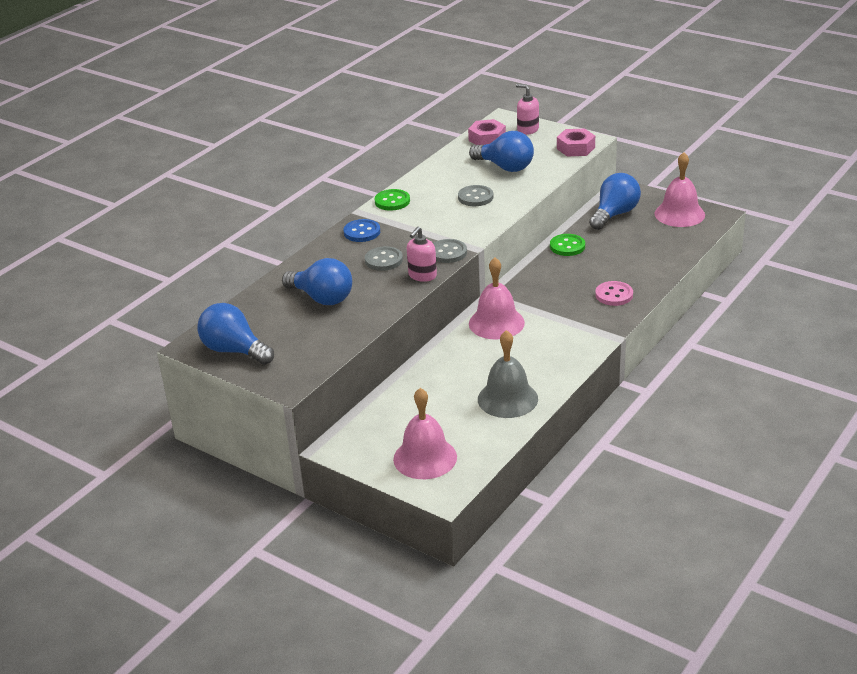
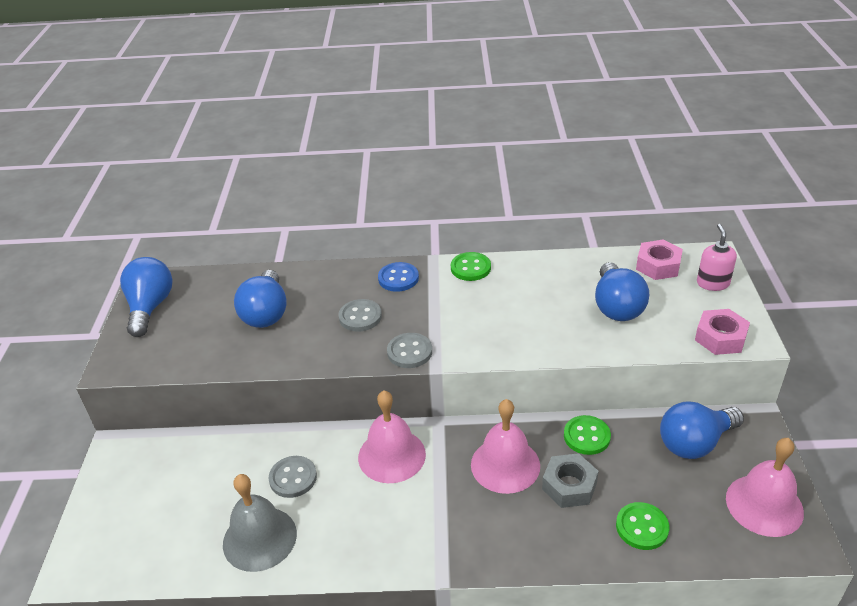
camera: 55 degrees right, 5 degrees up
(422, 276) = (352, 356): pink soap dispenser -> none
(425, 458) = (124, 524): pink bell -> pink bell (505, 465)
(475, 197) = (534, 316): grey button -> grey button (293, 478)
(598, 268) = (569, 486): none -> grey nut
(614, 214) = (695, 443): blue light bulb -> blue light bulb turned 150 degrees clockwise
(614, 295) = (527, 530): pink button -> none
(653, 257) = (642, 527): none -> green button

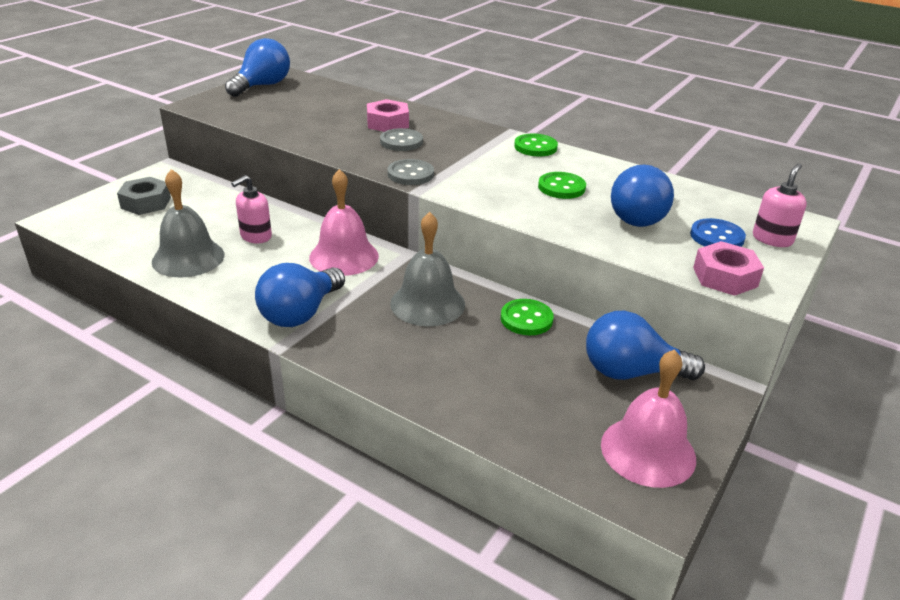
camera: 30 degrees right, 5 degrees down
(266, 313) = (334, 115): blue light bulb -> blue light bulb (300, 313)
(293, 478) = (255, 236): grey button -> pink soap dispenser
(398, 278) = (464, 132): blue button -> blue button (717, 237)
(505, 465) = (427, 303): pink bell -> grey bell
(569, 486) = (465, 342): grey nut -> grey nut (146, 203)
(642, 527) = (496, 402): green button -> green button (561, 187)
(658, 265) = (726, 207): pink nut -> pink nut (387, 123)

